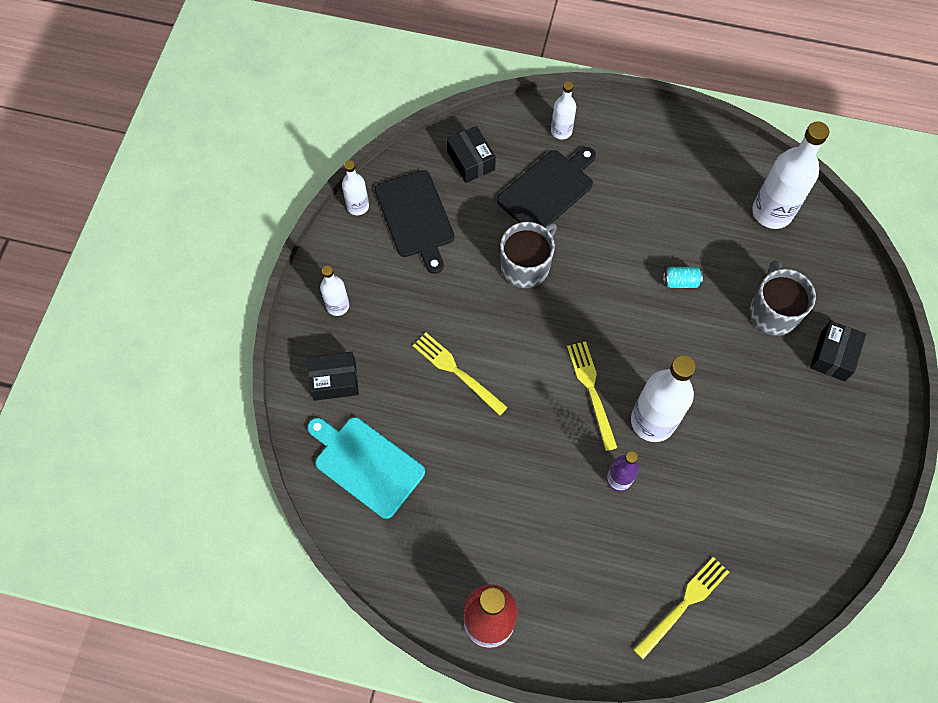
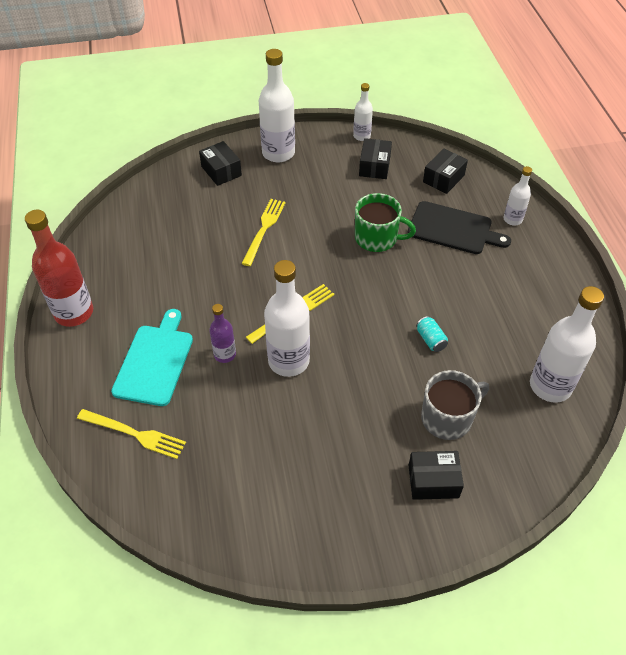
camera: 65 degrees right, 15 degrees down
(337, 306) = (278, 153): white bottle -> white bottle, size x1.85
(366, 464) = (167, 207): turquoise cutting board -> turquoise cutting board (154, 361)
(415, 217) = (374, 166): black cutting board -> black box
(526, 265) = (377, 238): grey mug -> green mug

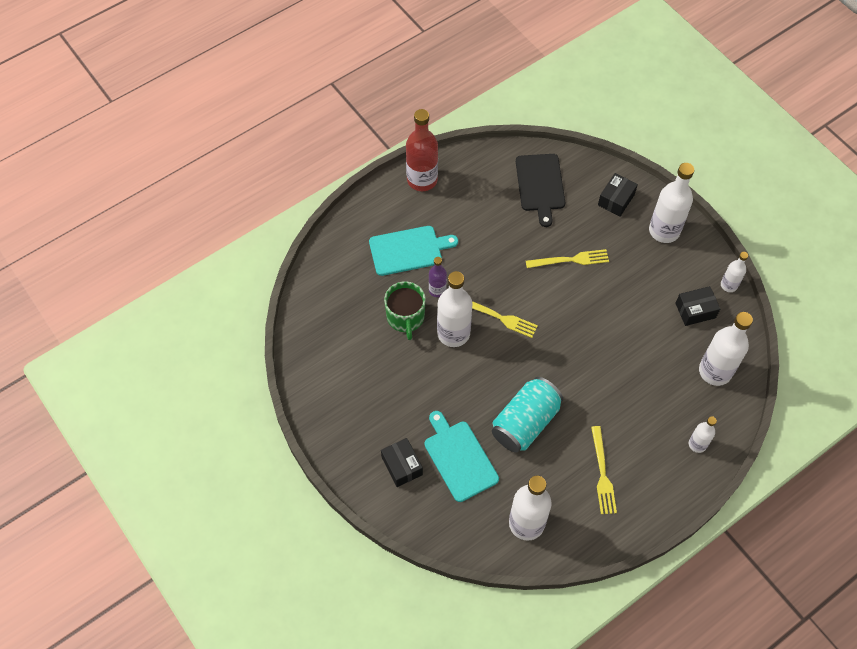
camera: 65 degrees right, 10 degrees up
(134, 434) = (348, 268): yellow fork -> yellow fork (602, 473)
(377, 238) = (610, 345): green mug -> green mug (405, 317)
(430, 340) = (525, 422): turquoise can -> turquoise can, size x2.49
(443, 178) = (715, 371): black box -> white bottle
(447, 418) = (459, 458): grey mug -> turquoise cutting board
(453, 229) = (656, 399): black cutting board -> black cutting board (540, 185)

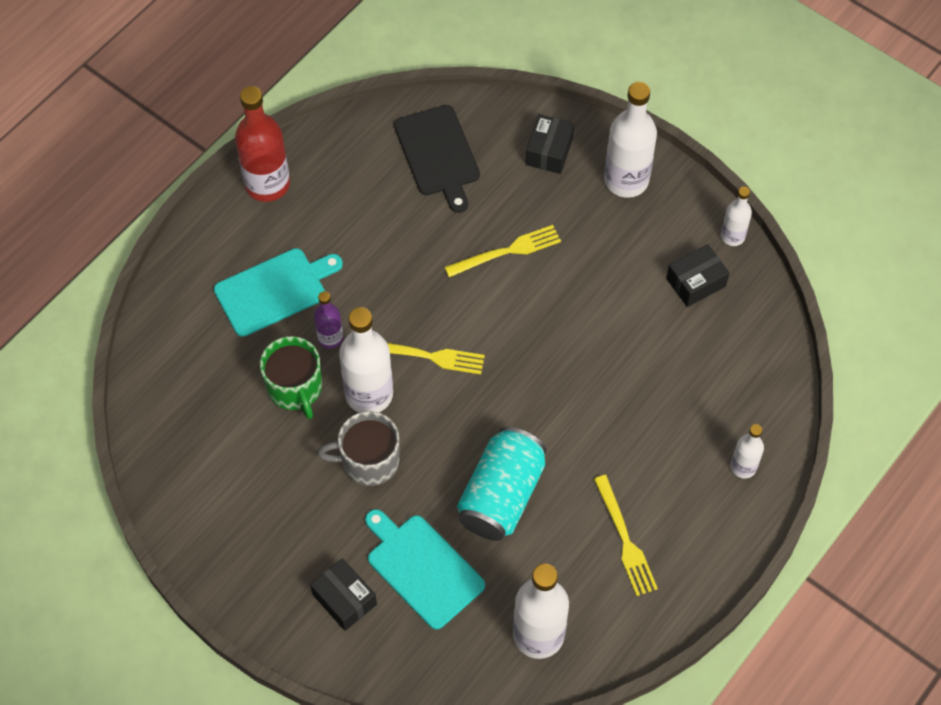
camera: 15 degrees left, 0 degrees up
(442, 377) = (368, 461): none -> grey mug
(715, 371) = (742, 360): white bottle -> none

